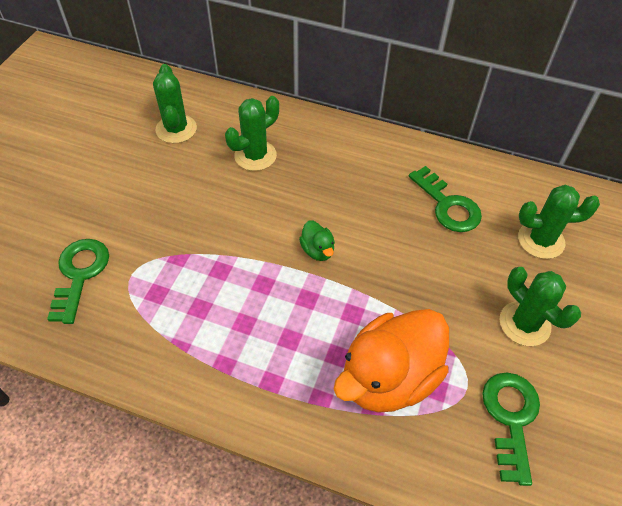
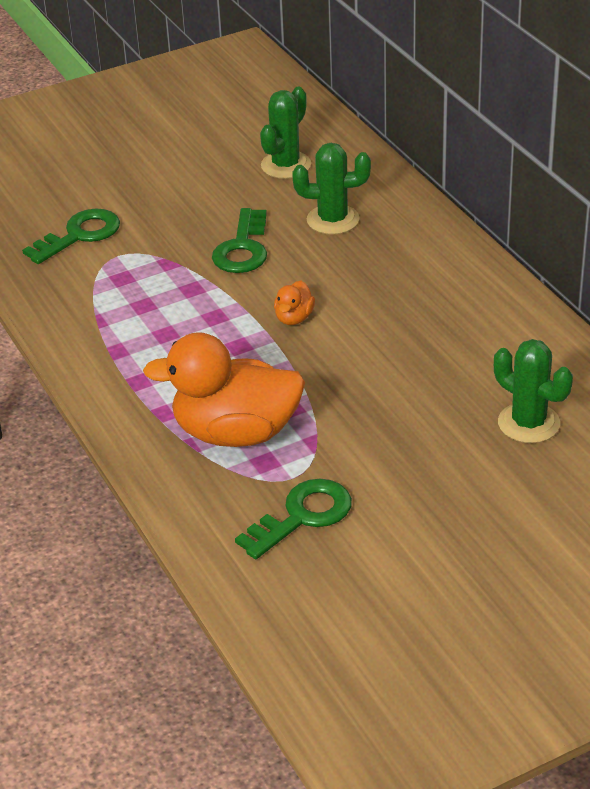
camera: 45 degrees right, 15 degrees down
(317, 250) = (294, 318): green duck -> orange duck
(447, 205) = (470, 349): green key -> green key (243, 248)
(524, 323) = (413, 469): green cactus -> none

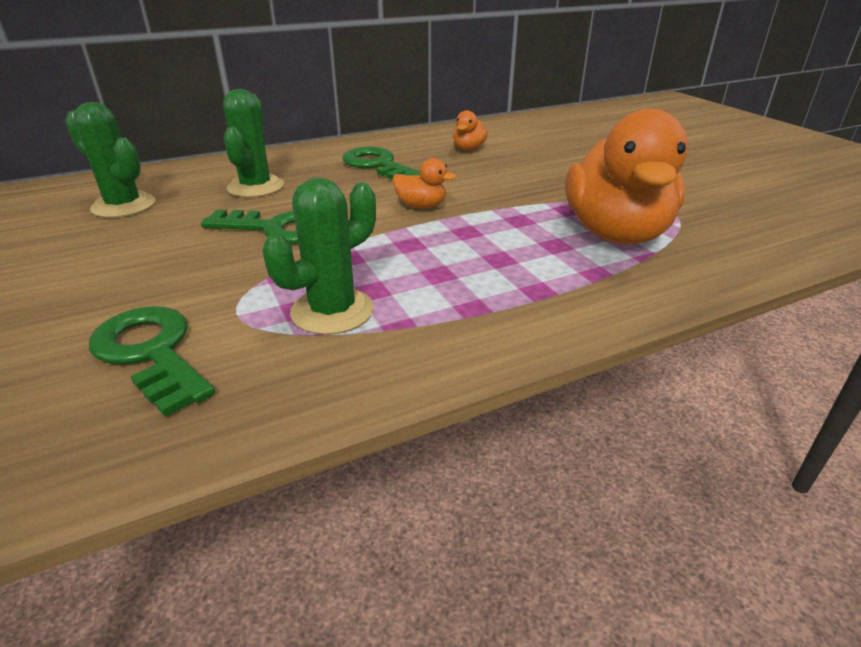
camera: 90 degrees left, 5 degrees down
(302, 516) = (720, 207): green key -> green key (377, 165)
(468, 343) = (469, 149): none -> orange duck
(528, 423) = (564, 138): green cactus -> green cactus (332, 311)

